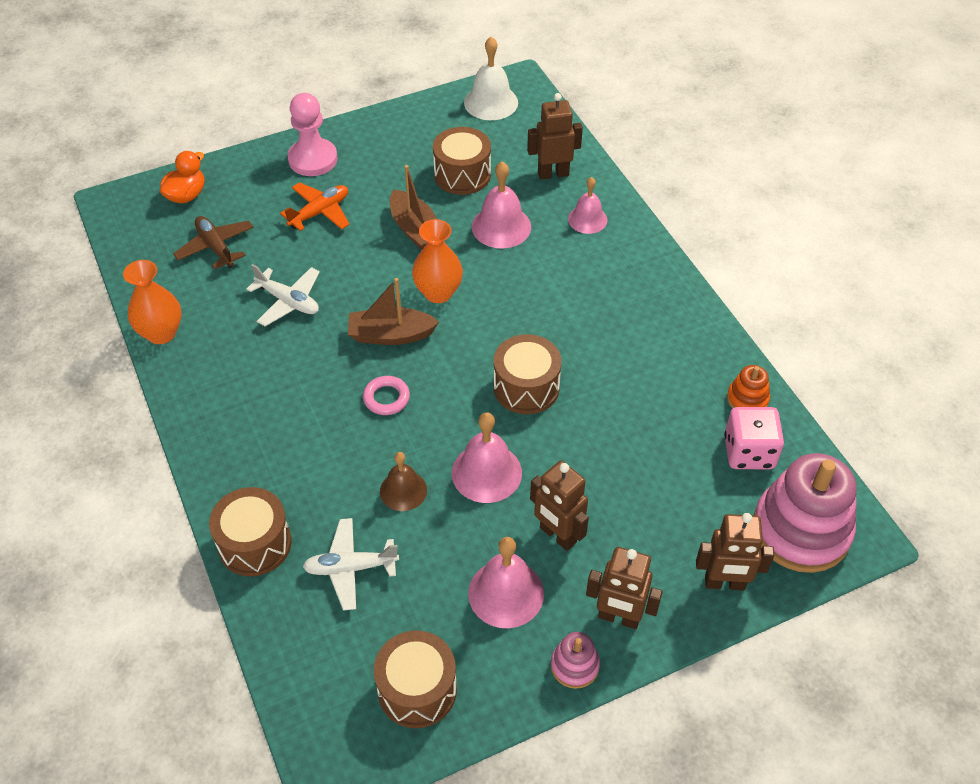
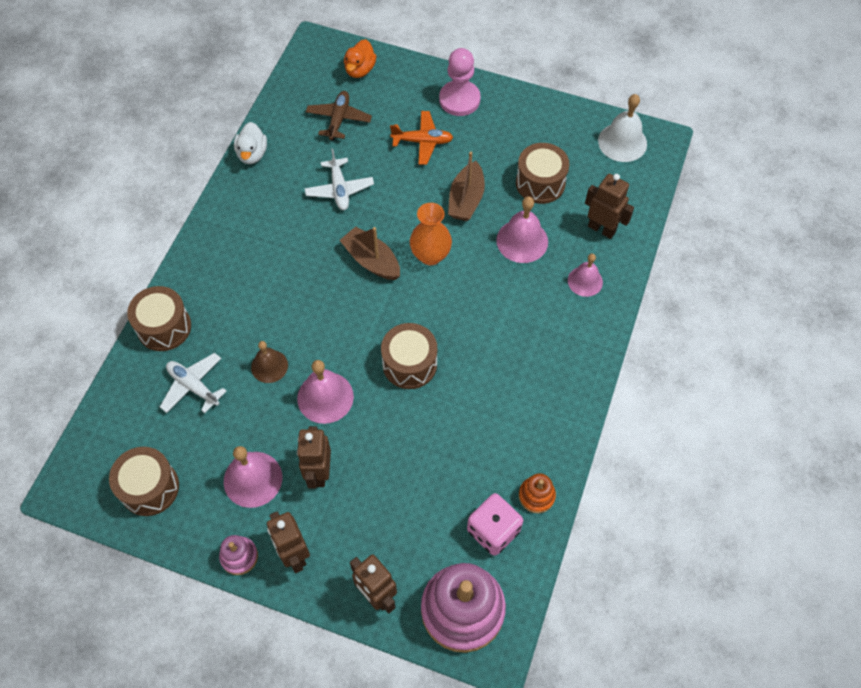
camera: 45 degrees right, 10 degrees up
(161, 333) = (252, 154): orange vase -> white duck
(186, 195) = (360, 70): orange duck -> orange duck turned 120 degrees clockwise
(386, 398) = (324, 300): pink ring -> none

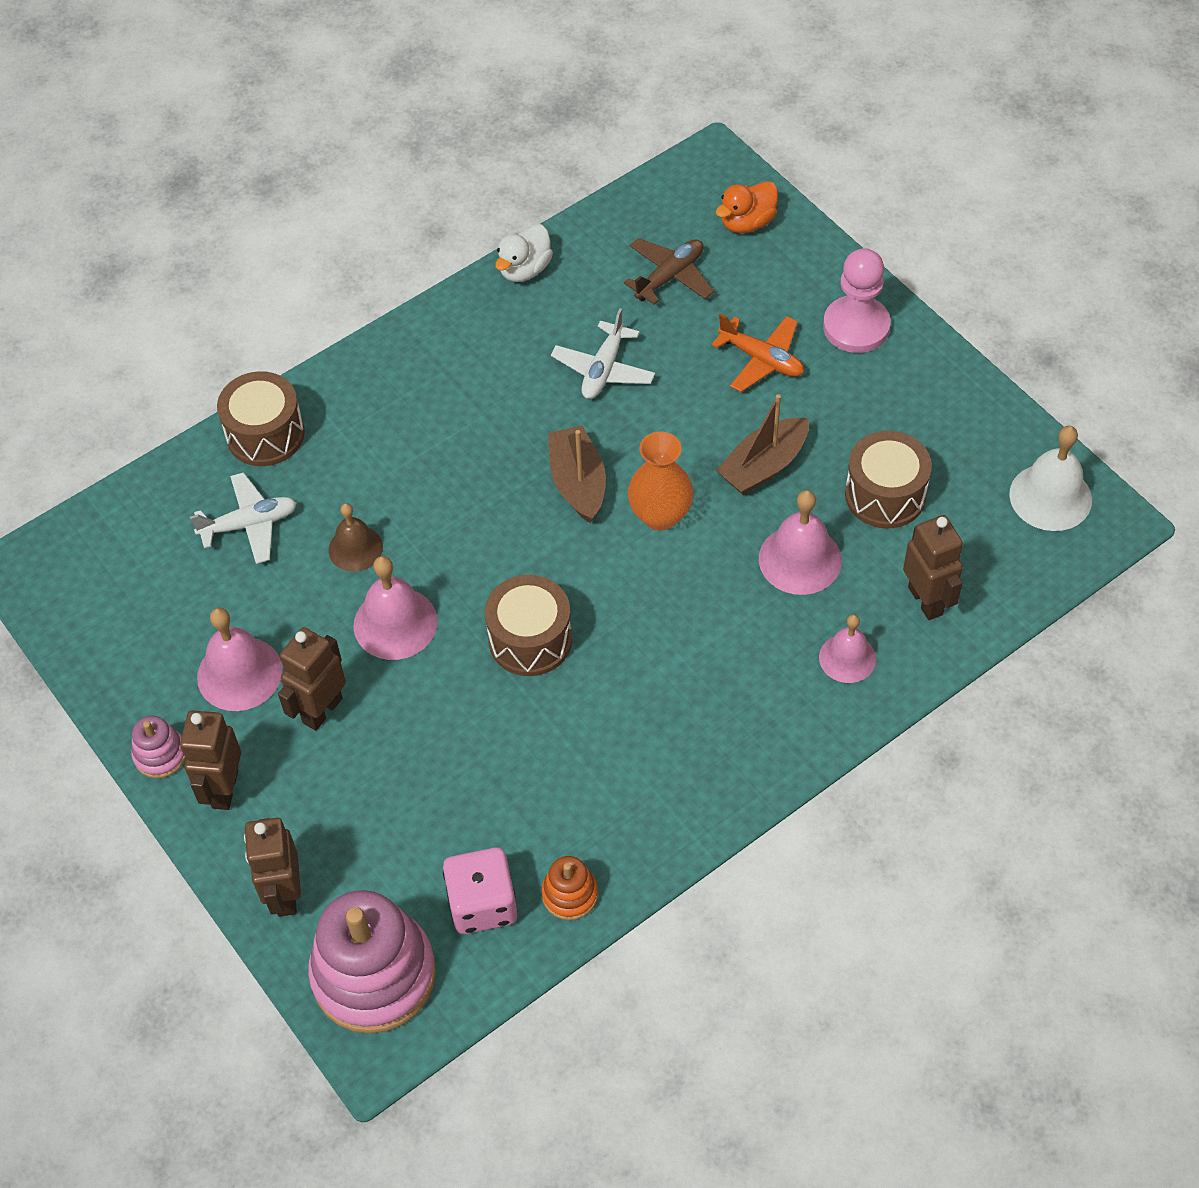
camera: 35 degrees right, 5 degrees down
(149, 487) = (117, 616): brown drum -> none
(193, 386) = (249, 524): white plane -> white plane turned 90 degrees clockwise

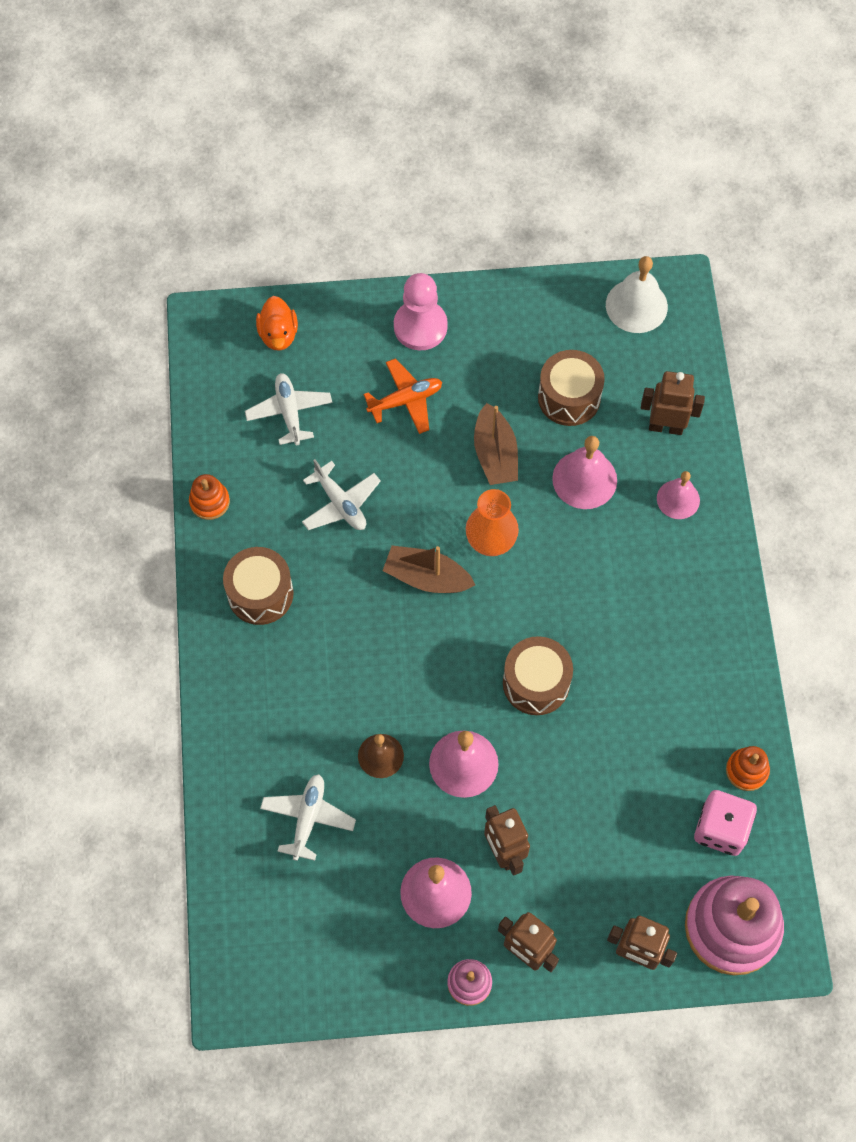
camera: 60 degrees left, 10 degrees up
(265, 434) = (232, 764): brown drum -> brown drum (260, 594)
(524, 269) = (209, 502): white duck -> orange stacking toy
(670, 277) = (289, 412): brown plane -> white plane

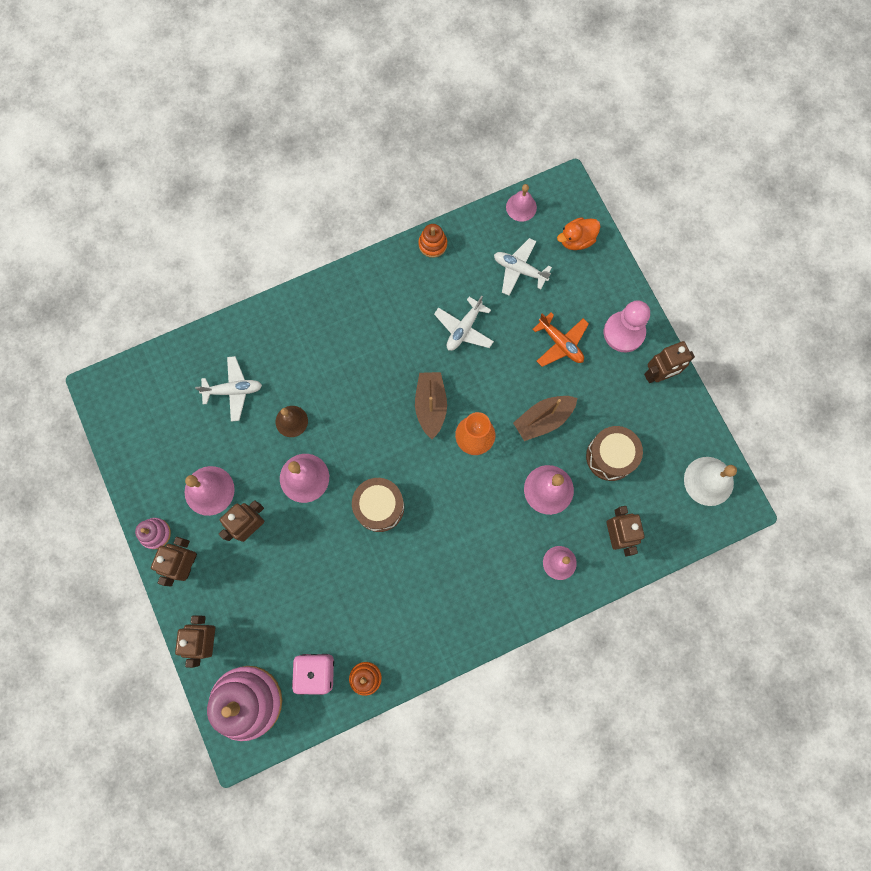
camera: 70 degrees right, 10 degrees up
(205, 381) = (521, 207): none -> pink bell
(260, 594) = (378, 302): brown drum -> none
(289, 412) = (519, 270): white plane -> white plane turned 120 degrees counterclockwise
(488, 310) = (658, 375): none -> brown robot

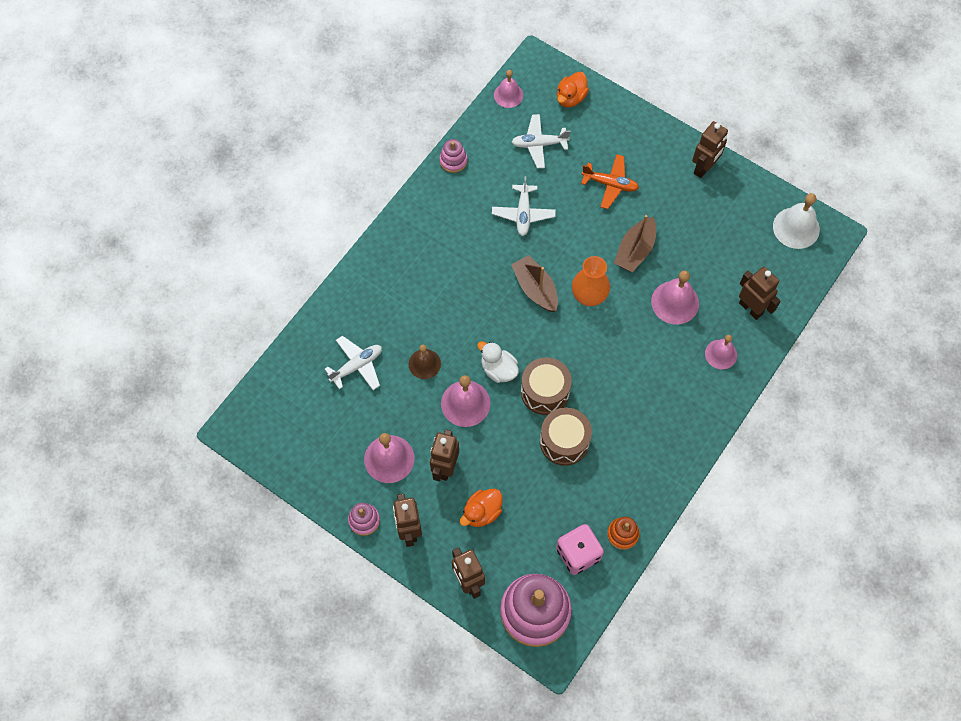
camera: 30 degrees left, 10 degrees down
(257, 585) = (482, 512): none -> orange duck
(352, 463) = (498, 369): none -> white duck
(432, 244) = (453, 161): orange stacking toy -> pink stacking toy
(610, 456) = (707, 250): brown drum -> brown drum (564, 441)
(624, 332) = (655, 150): pink pawn -> none

